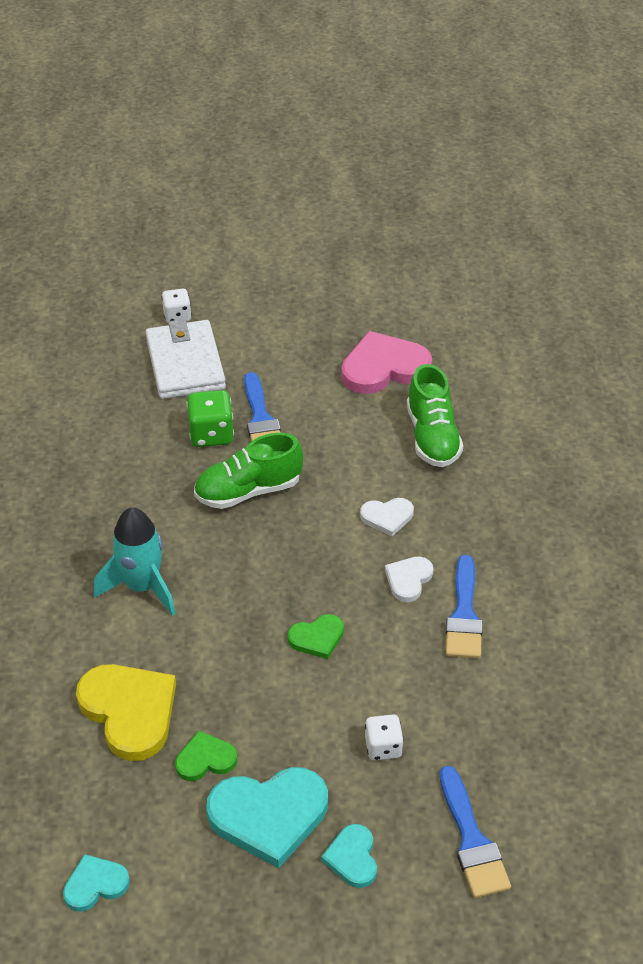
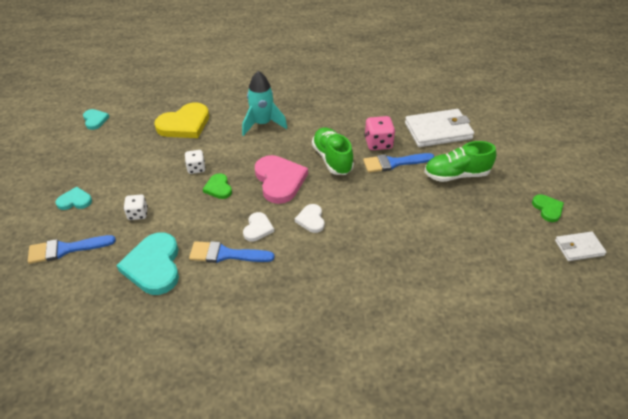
camera: 90 degrees right, 0 degrees up
(177, 316) = (481, 126): white dice -> white dice (196, 168)
(205, 759) = (150, 149): green heart -> green heart (547, 209)
(211, 434) = (378, 143): green dice -> pink dice
(269, 816) = (110, 171): turquoise heart -> turquoise heart (154, 266)
(384, 367) = (456, 221): pink heart -> pink heart (279, 180)
(408, 579) = (258, 228): white heart -> white heart turned 75 degrees clockwise
(424, 271) = (579, 248): none -> white wallet
(432, 437) = (388, 245): green shoe -> green shoe (456, 175)

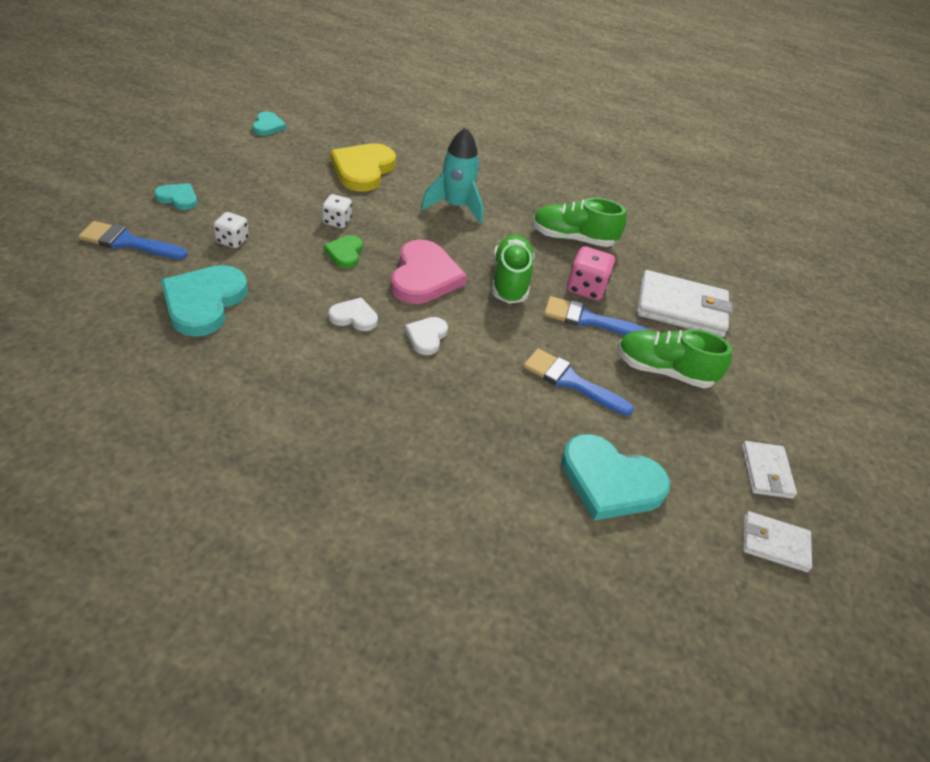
camera: 20 degrees right, 0 degrees up
(184, 124) = (363, 170): yellow heart -> yellow heart turned 120 degrees clockwise
(226, 254) = (293, 328): blue brush -> blue brush (570, 381)
(258, 228) = (354, 317): white heart -> white heart turned 120 degrees counterclockwise
(347, 114) = (573, 238): none -> green shoe
(476, 257) = (610, 481): none -> turquoise heart
(547, 209) = (766, 472): green heart -> white wallet

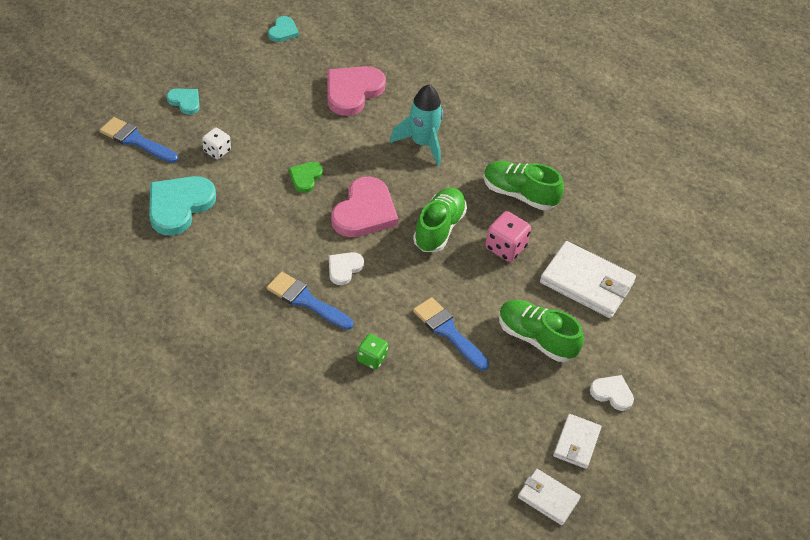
camera: 20 degrees right, 5 degrees up
(337, 221) = (310, 144): white dice -> none
(354, 317) = (292, 240): white heart -> white heart (612, 393)
(363, 170) = (352, 91): yellow heart -> pink heart
(501, 428) = (372, 358): none -> green dice
(588, 319) = (492, 278): blue brush -> blue brush (305, 300)
(610, 481) = (439, 420): turquoise heart -> none

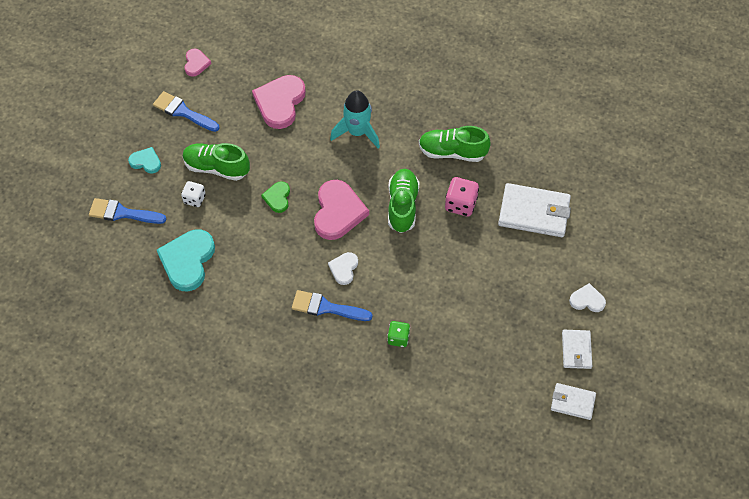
camera: 15 degrees left, 10 degrees up
(283, 31) = (196, 63): turquoise heart -> pink heart
(448, 331) = (446, 293): blue brush -> blue brush (183, 112)
(536, 338) = (514, 275): green shoe -> green shoe (216, 167)

